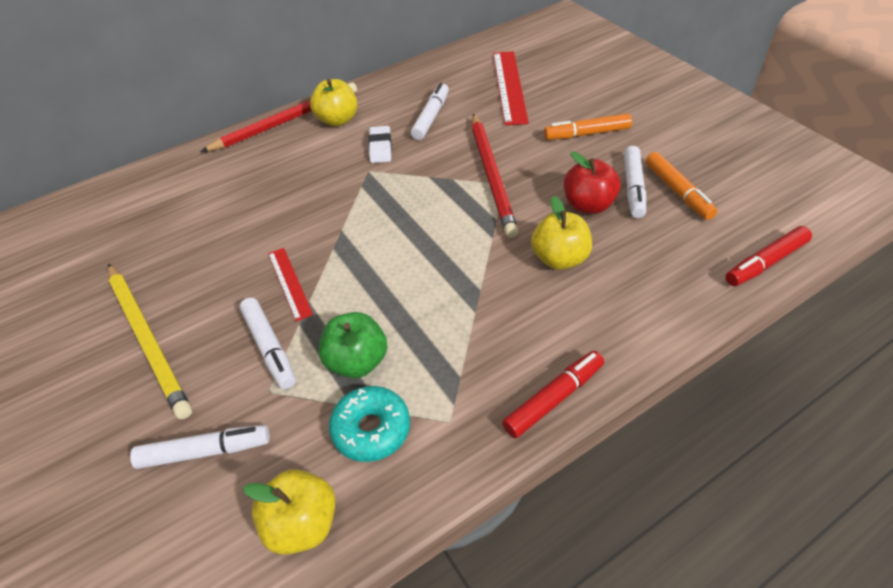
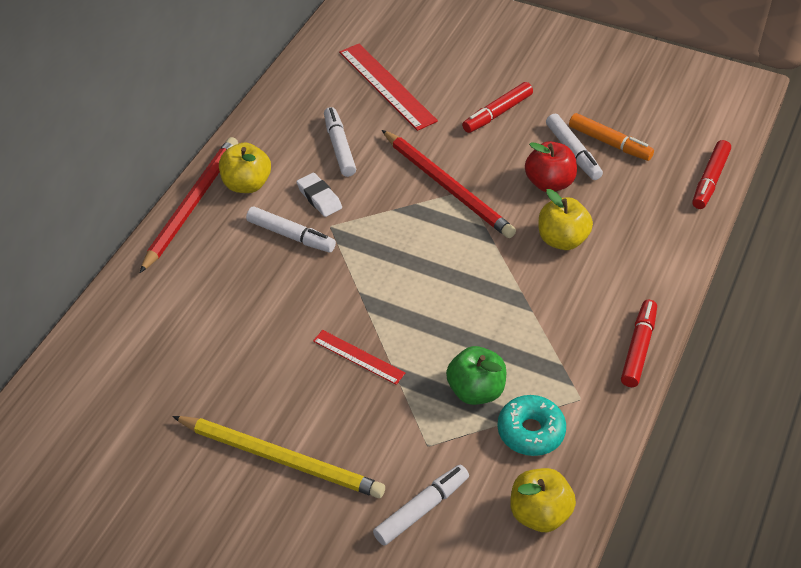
camera: 35 degrees left, 0 degrees up
(269, 347) = (395, 414): white marker -> white marker (291, 235)
(587, 134) = (497, 113): orange marker -> red marker

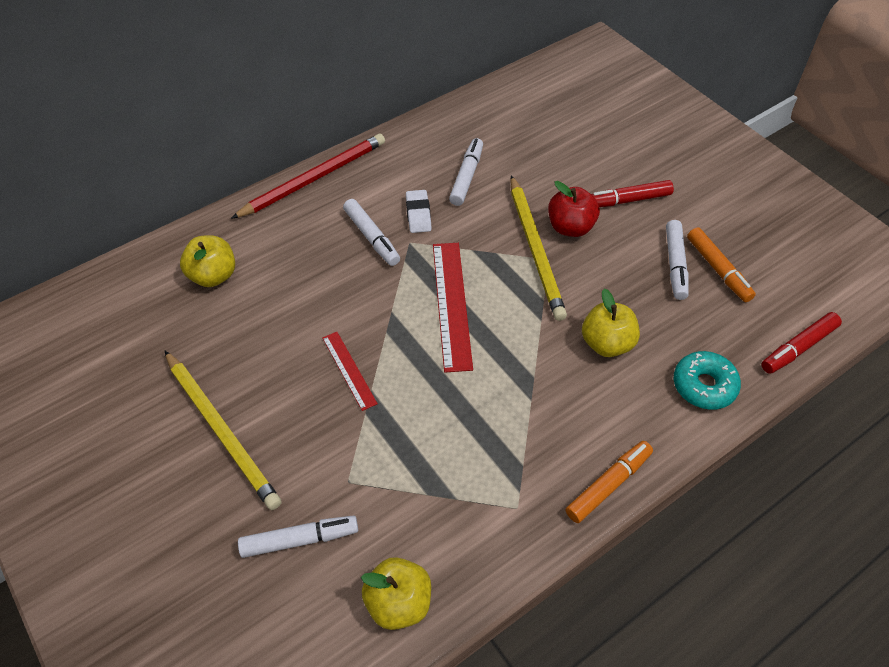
camera: 30 degrees right, 5 degrees up
(246, 184) = (368, 179): yellow apple -> yellow apple (213, 276)
(387, 86) = (545, 139): red ruler -> red ruler (452, 304)
(448, 187) = (535, 249): red pencil -> yellow pencil
(475, 391) = (426, 451): green apple -> none
(530, 431) = (448, 516): turquoise donut -> turquoise donut (704, 386)
(549, 183) = (632, 284): red apple -> red apple (570, 227)
(638, 348) = (608, 485): red marker -> orange marker

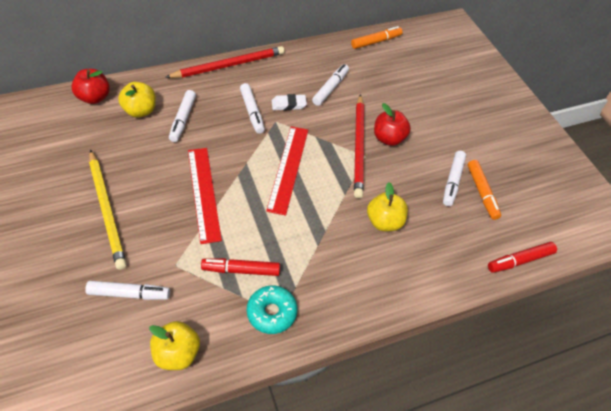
camera: 10 degrees right, 0 degrees up
(139, 273) = (94, 97): none -> red apple
(279, 273) = (183, 119): none -> white marker
(349, 370) = (204, 193): red ruler -> red ruler, size x1.73
(418, 214) = (288, 104): white eraser -> white eraser turned 75 degrees clockwise
(535, 249) = (359, 147): yellow pencil -> red pencil
(608, 485) = (349, 316): orange marker -> orange marker (376, 42)
(628, 200) = (435, 130): red marker -> red marker (241, 270)
(704, 386) = (442, 268): turquoise donut -> turquoise donut (271, 312)

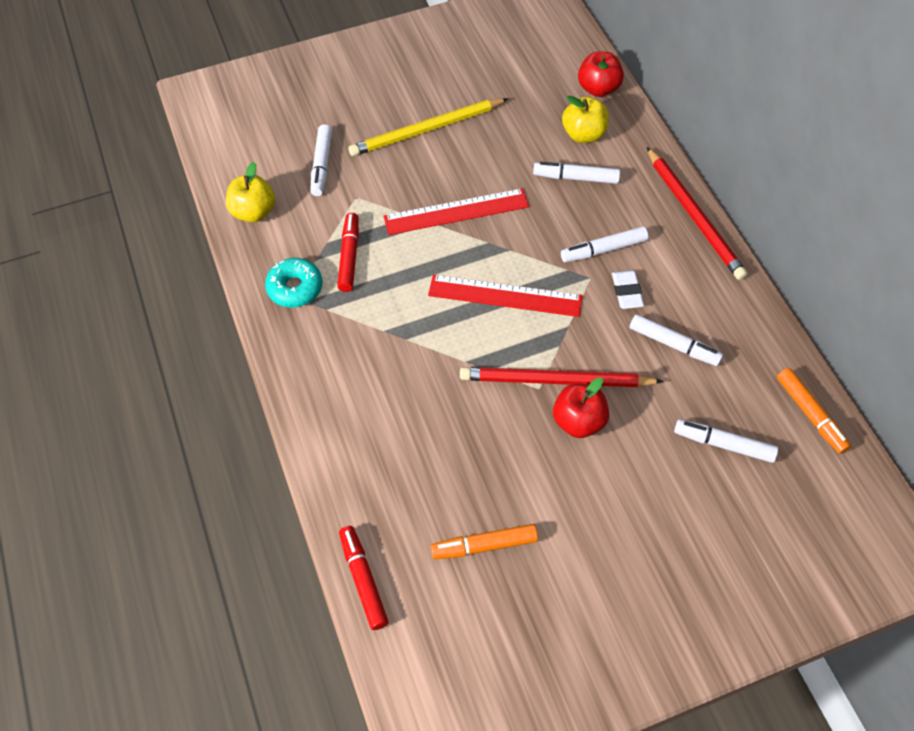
camera: 95 degrees right, 5 degrees up
(384, 222) = (423, 407): yellow apple -> none
(452, 181) = (502, 505): white marker -> white marker (723, 444)

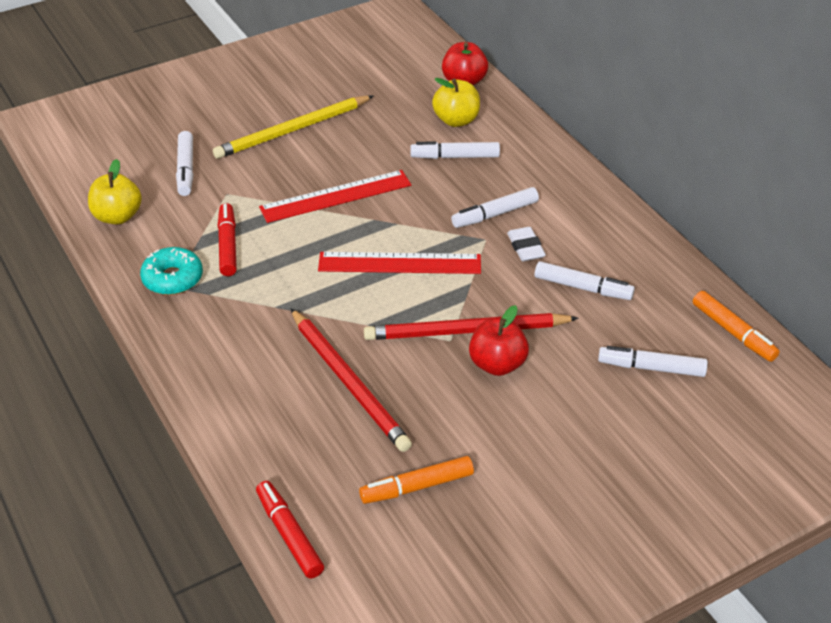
camera: 10 degrees left, 15 degrees down
(694, 216) = (581, 178): red pencil -> red pencil (349, 382)

